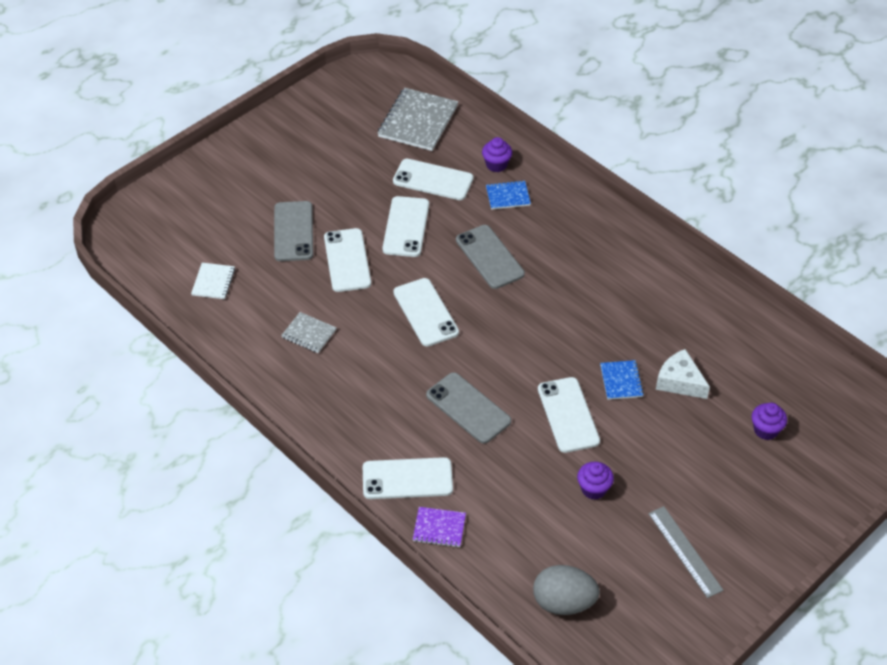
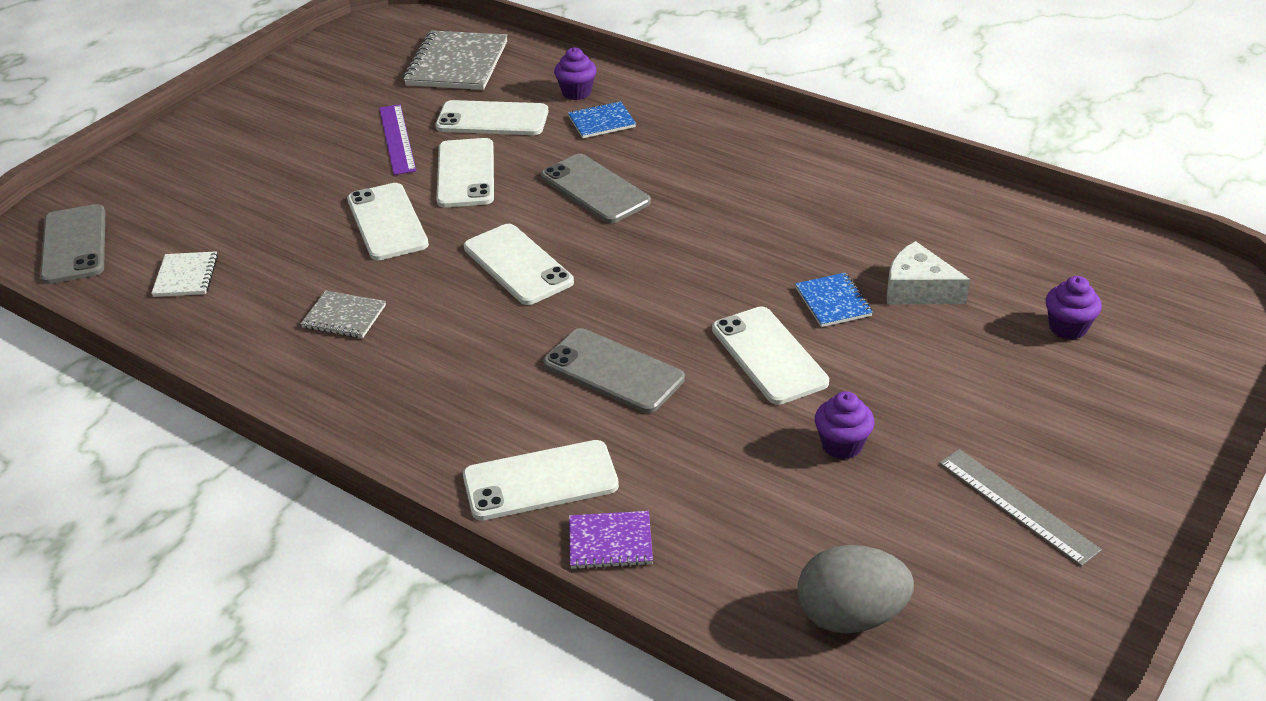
camera: 10 degrees left, 10 degrees down
(293, 231) = (301, 201): grey phone -> grey phone (74, 245)
(364, 186) = (397, 139): none -> purple ruler

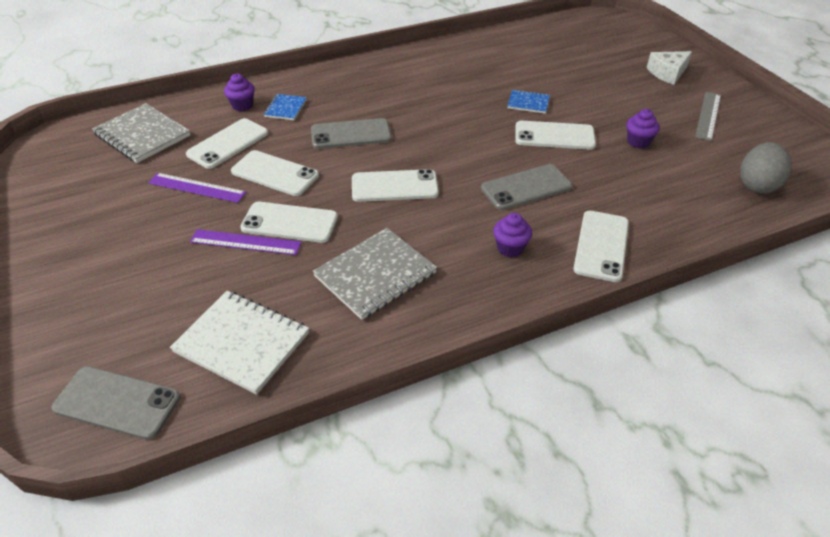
camera: 60 degrees left, 5 degrees up
(186, 276) = (242, 342): white notebook -> white notebook, size x1.88
(333, 210) = (245, 242): none -> purple ruler
(344, 317) = (375, 275): grey notebook -> grey notebook, size x1.88
(610, 542) = (667, 238): purple notebook -> none
(918, 289) = (540, 79): white cheese -> white cheese (667, 73)
(1017, 505) = (708, 115): grey ruler -> grey ruler turned 60 degrees counterclockwise
(1068, 328) = (599, 57): purple cupcake -> purple cupcake (510, 248)

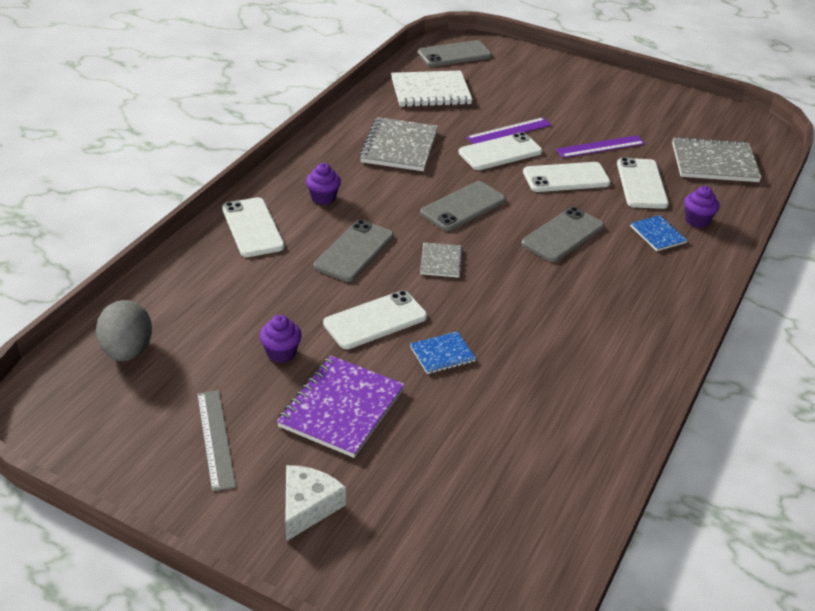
camera: 140 degrees right, 5 degrees down
(394, 186) = (463, 206): white phone -> grey phone
(465, 153) = (441, 261): none -> grey notebook
(618, 102) = (341, 408): none -> purple notebook

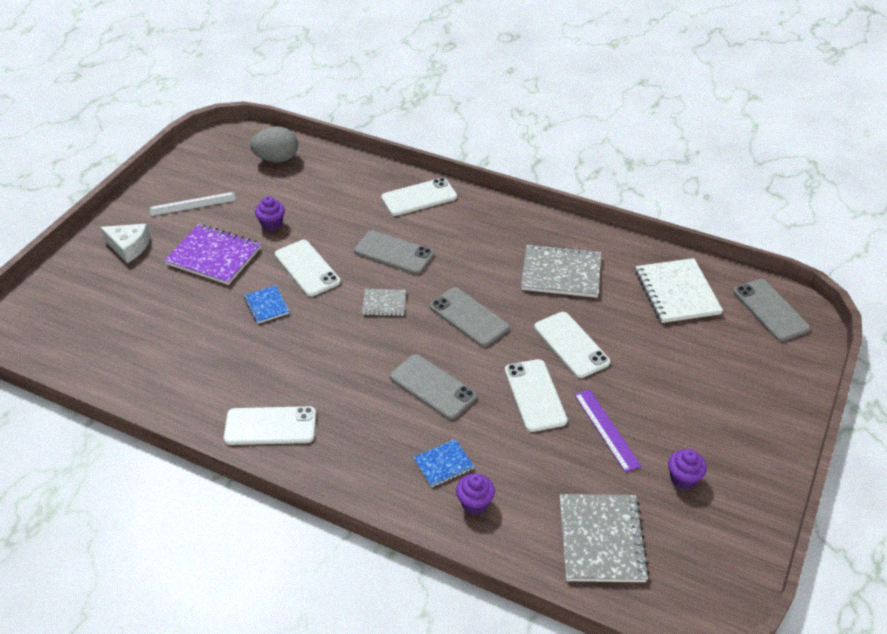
camera: 90 degrees right, 5 degrees up
(323, 198) = (466, 231): purple cupcake -> purple cupcake (683, 479)
(509, 131) = (615, 353): purple ruler -> none
(642, 184) = (537, 460): white phone -> white phone (270, 426)

